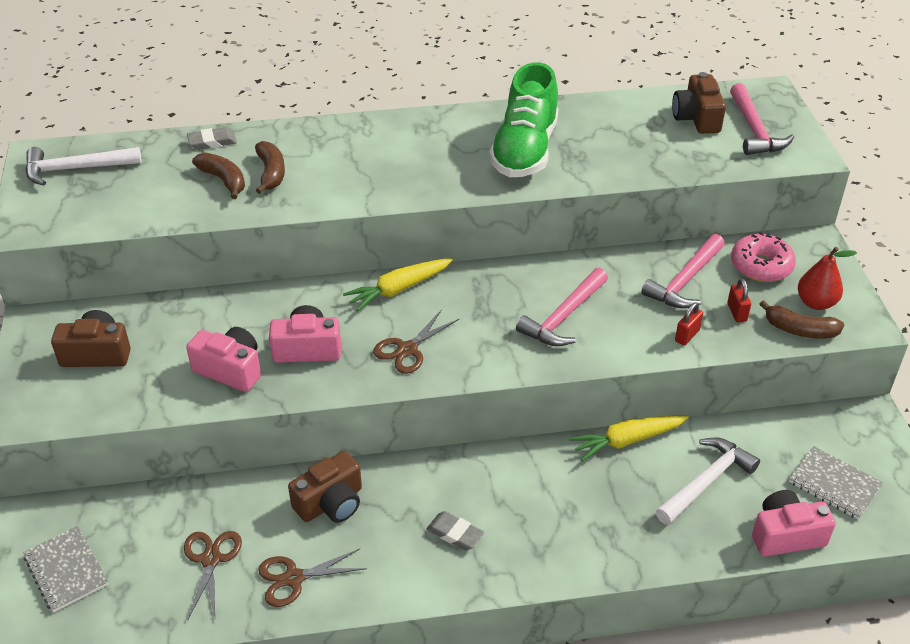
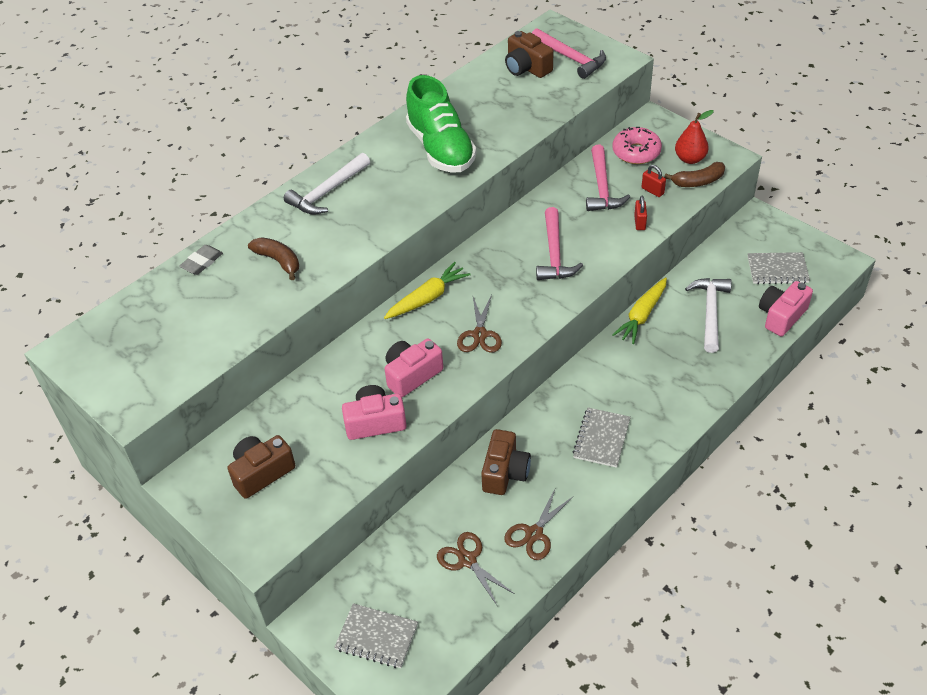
camera: 35 degrees left, 5 degrees up
(76, 169) = (115, 342): white hammer -> white hammer (328, 192)
(224, 180) = (248, 286): brown banana -> none
(398, 289) = (427, 298): yellow carrot -> yellow carrot turned 150 degrees counterclockwise
(455, 533) = (601, 439): grey eraser -> grey notebook

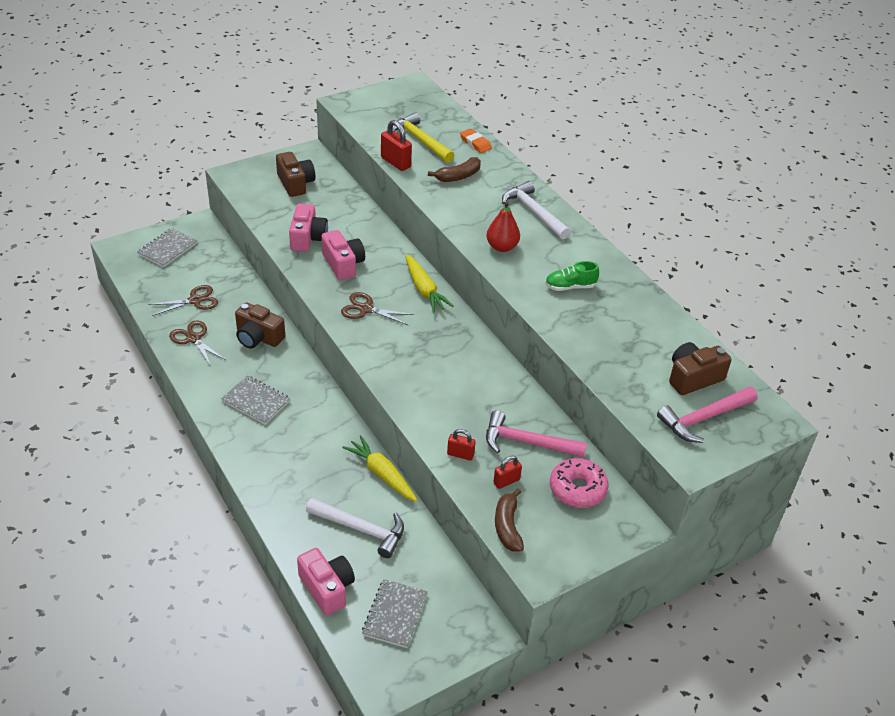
camera: 100 degrees right, 5 degrees down
(202, 262) = (475, 143): grey eraser -> orange eraser
(209, 311) = (420, 140): none -> yellow hammer
(266, 320) = (395, 162): none -> red padlock
(441, 148) = (570, 287): green shoe -> green shoe, size x0.47
(554, 253) = (443, 380): pink hammer -> none
(690, 159) = (550, 533): red pear -> red pear (502, 247)

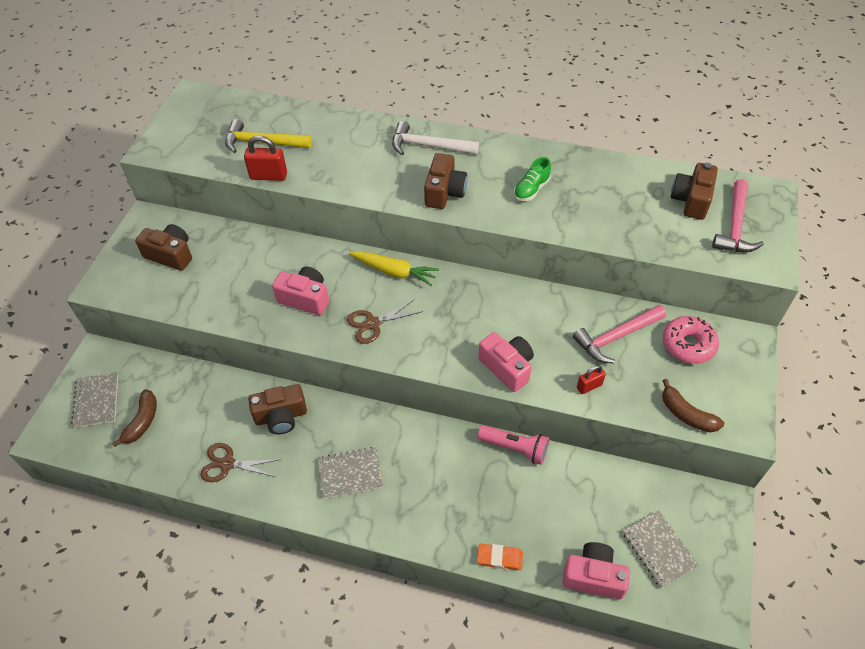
camera: 40 degrees left, 10 degrees up
(195, 300) = (184, 428): brown scissors -> none
(308, 238) = (246, 297): pink camera -> pink camera (507, 367)
(361, 529) = (556, 506): white hammer -> none
(382, 474) = (515, 448): yellow carrot -> pink flashlight
(458, 176) = (334, 154): brown banana -> brown banana (142, 421)
(475, 143) = (309, 116): orange eraser -> orange eraser (500, 558)
(502, 247) = (444, 192): red pear -> brown camera
(506, 481) = (642, 380): red padlock -> none

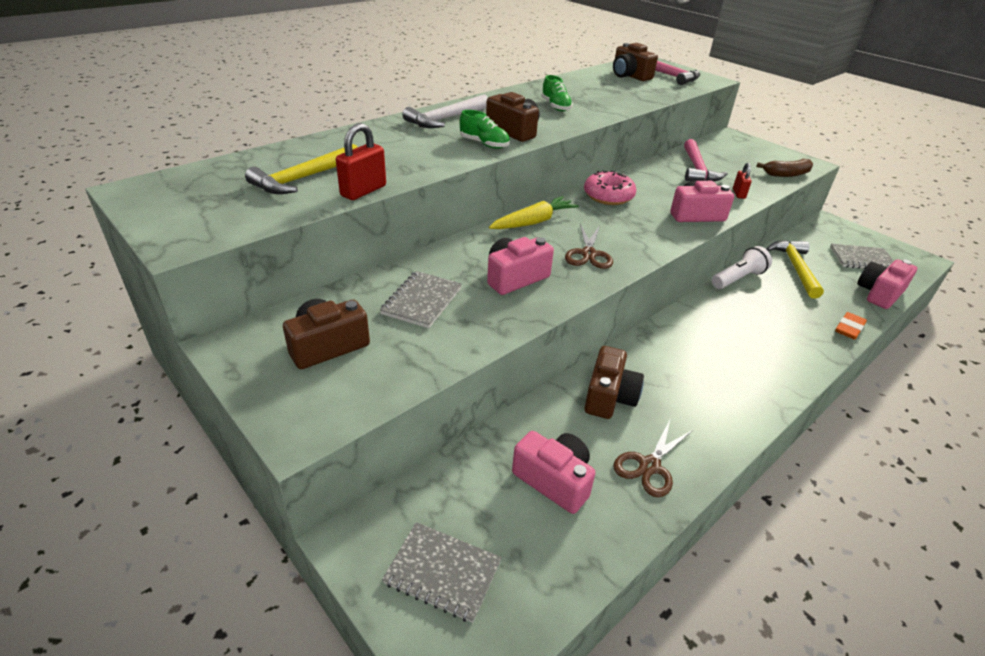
camera: 60 degrees left, 15 degrees down
(142, 421) = (524, 528): brown banana -> none
(186, 419) = (554, 480): none -> pink camera
(350, 474) = (716, 376): grey notebook -> grey notebook (422, 301)
(400, 189) = (484, 144): none -> green shoe
(515, 448) = (738, 278): pink flashlight -> white flashlight
(579, 491) = (795, 268): none -> yellow hammer
(688, 345) = (723, 152): pink donut -> pink donut (608, 196)

